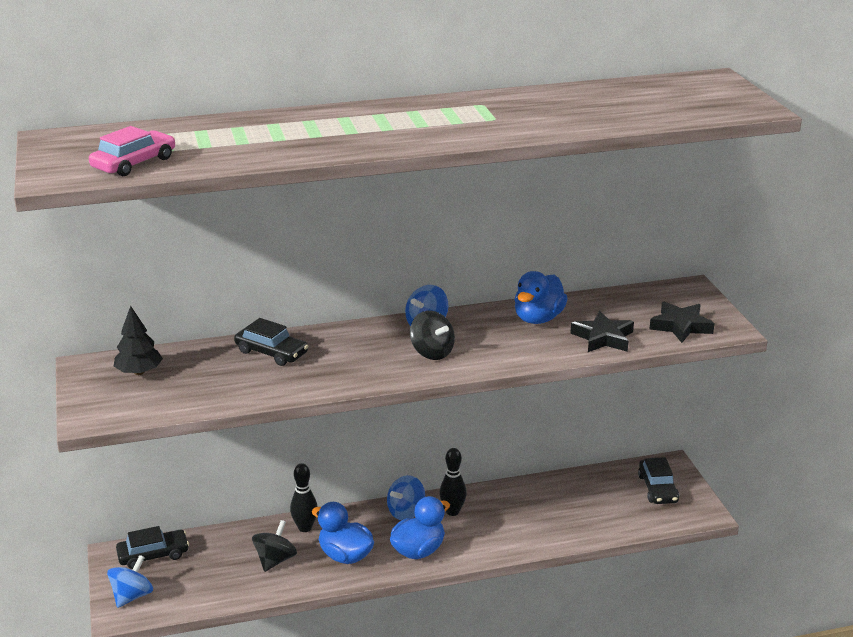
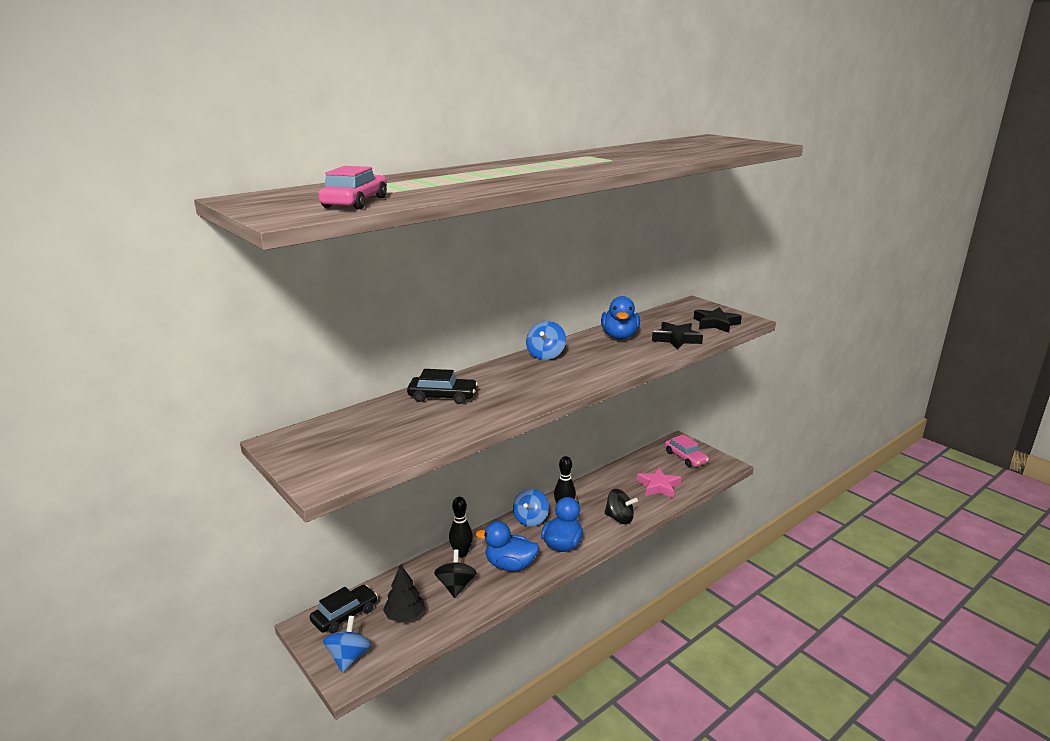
camera: 25 degrees left, 5 degrees down
(139, 372) = (336, 435): black tree -> black tree (405, 616)
(432, 352) = (570, 371): black spinning top -> black spinning top (619, 518)
(589, 516) = (658, 486): none -> pink star
(657, 488) = (685, 457): black car -> pink car

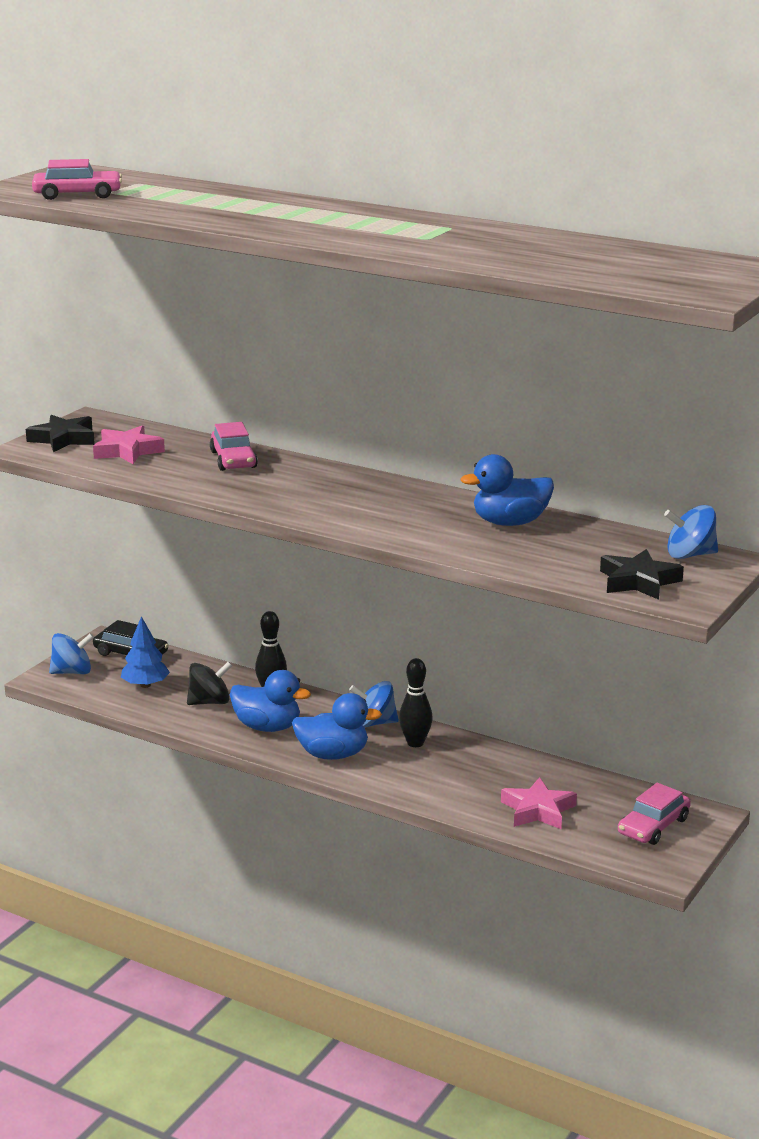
camera: 70 degrees right, 0 degrees up
(380, 435) = (127, 451): none -> pink star
(405, 616) = (145, 685): black tree -> blue tree
(442, 396) = (233, 460): black car -> pink car
(510, 565) = (268, 727): blue duck -> blue duck turned 120 degrees clockwise
(545, 355) = (398, 489): blue spinning top -> blue spinning top (690, 555)
(619, 518) = (424, 788): black spinning top -> none
(676, 339) = (537, 559): black star -> black star (63, 439)

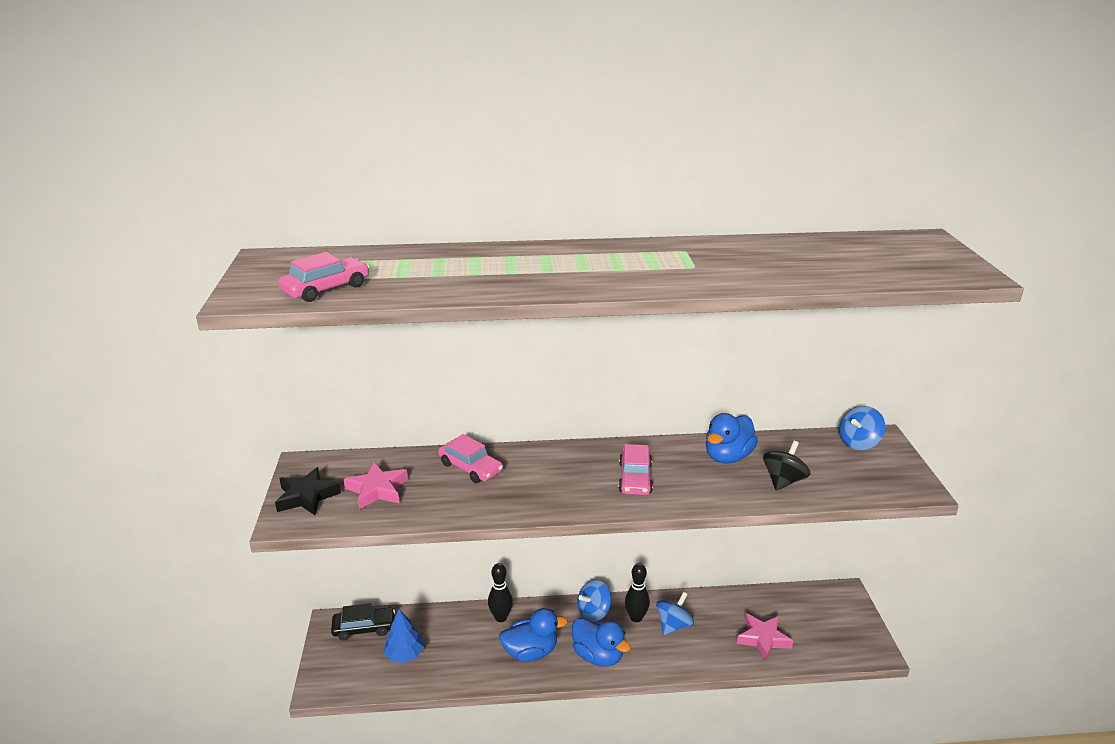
camera: 35 degrees left, 5 degrees up
(72, 672) = (335, 669): blue spinning top -> blue spinning top (673, 625)
(210, 702) = (467, 648): black spinning top -> black spinning top (783, 481)
(333, 755) = (598, 656): blue duck -> blue duck turned 75 degrees clockwise
(638, 581) = (869, 479): black star -> none
(653, 826) = (832, 617): pink car -> pink car (635, 478)

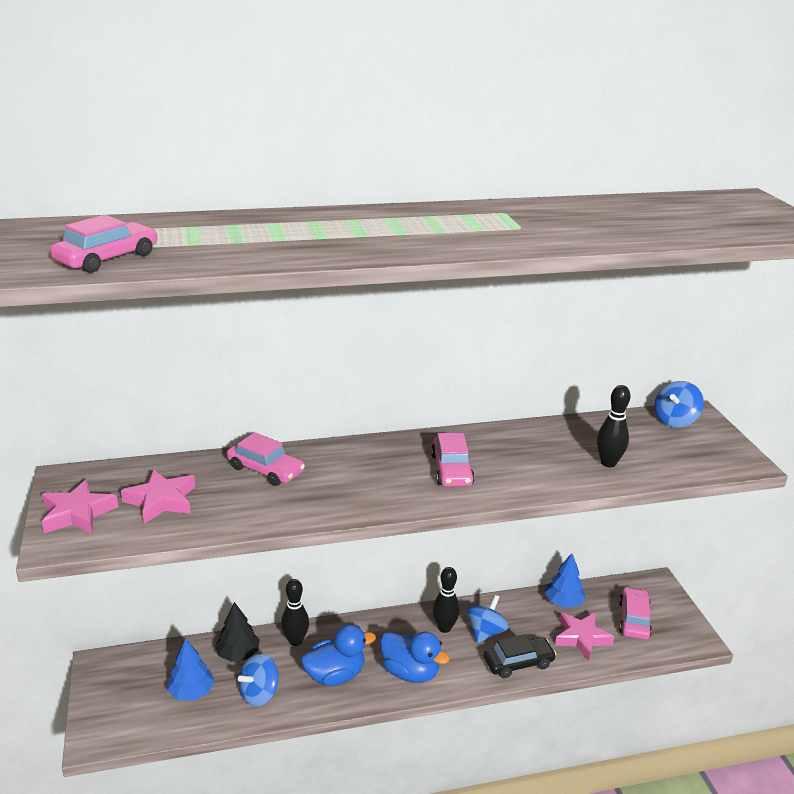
camera: 10 degrees left, 0 degrees up
(307, 496) = (77, 513): black star -> pink star
(364, 628) = (139, 667): black car -> black car (518, 663)
(449, 625) = (238, 654): none -> black tree
(594, 612) = (398, 626): blue spinning top -> blue spinning top (259, 693)
(727, 457) = (545, 442): blue duck -> none
(751, 603) = (563, 602): none -> blue tree
(783, 481) = (608, 463): black spinning top -> black bowling pin
(817, 626) = (634, 620): none -> pink car

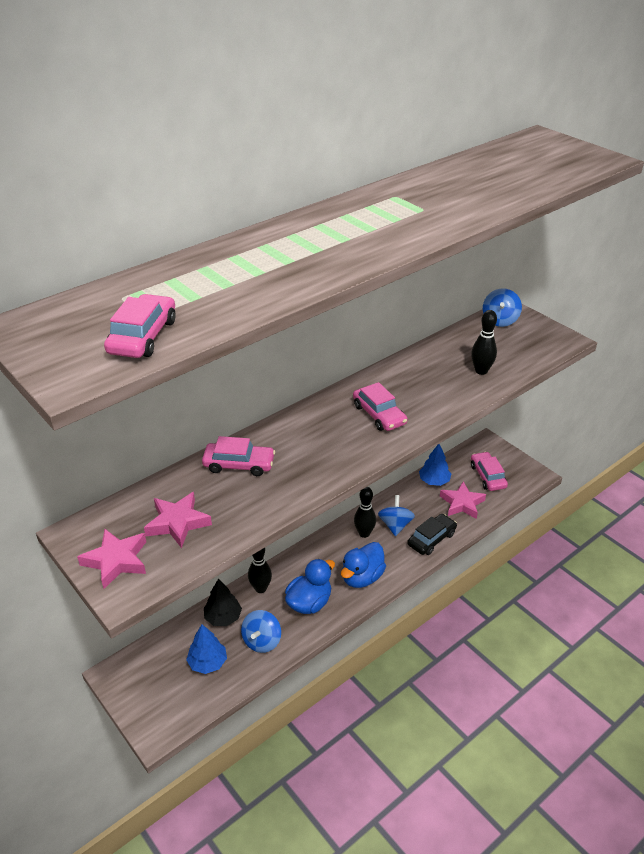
camera: 25 degrees left, 10 degrees up
(410, 672) = (362, 577): blue duck -> blue duck turned 120 degrees clockwise

